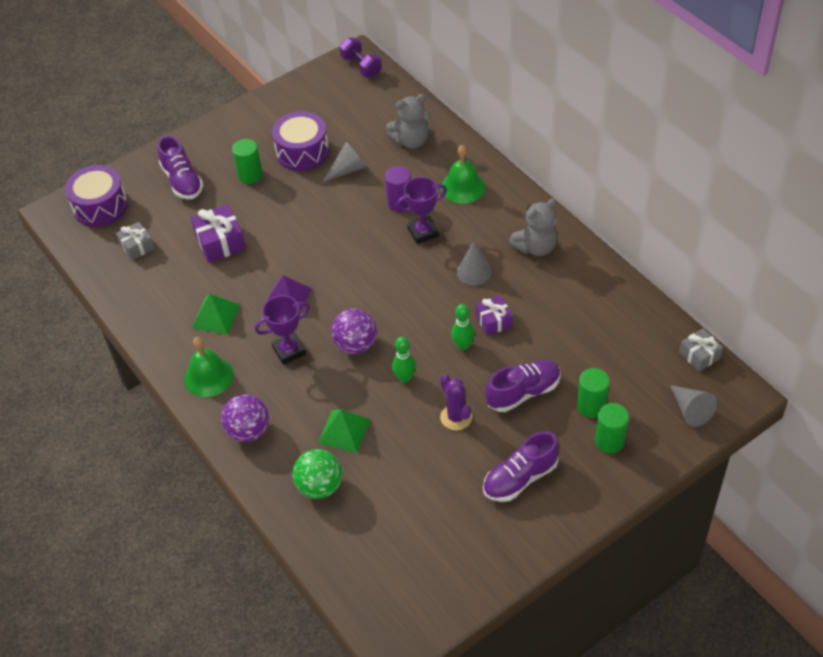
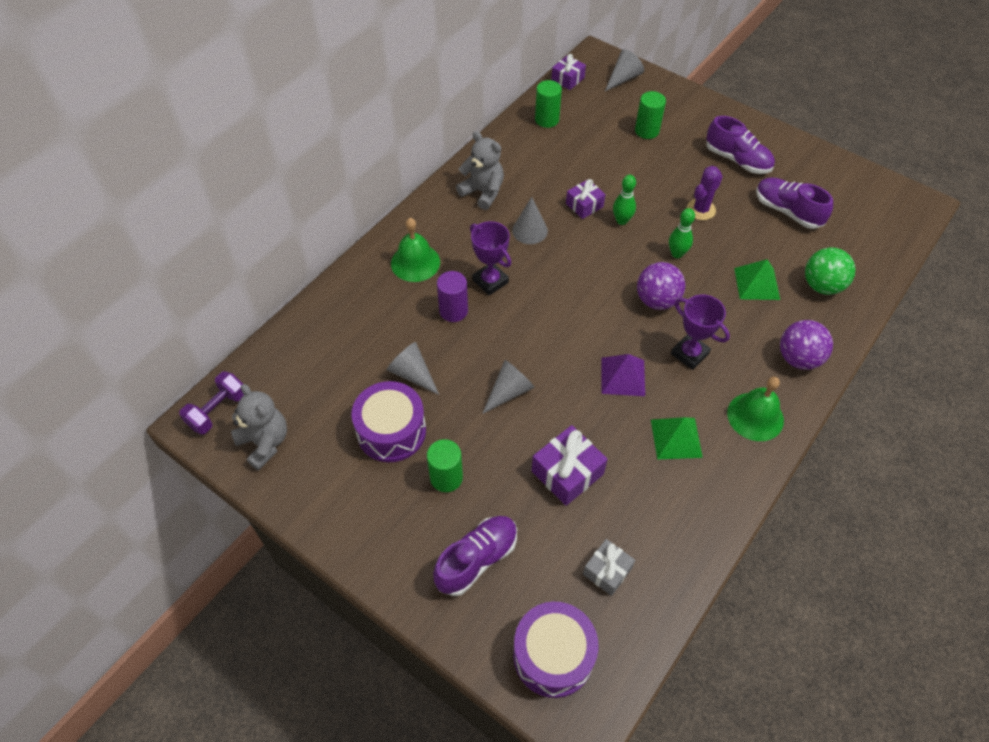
camera: 110 degrees left, 5 degrees up
(306, 223) = (509, 391): none -> grey cone
(411, 141) = (351, 324): grey teddy bear -> grey teddy bear (265, 442)
(523, 392) = (653, 172): purple shoe -> purple shoe (787, 211)
(609, 441) = (675, 116): green cylinder -> green cylinder (547, 120)
(699, 355) = (568, 79): grey gift -> purple gift

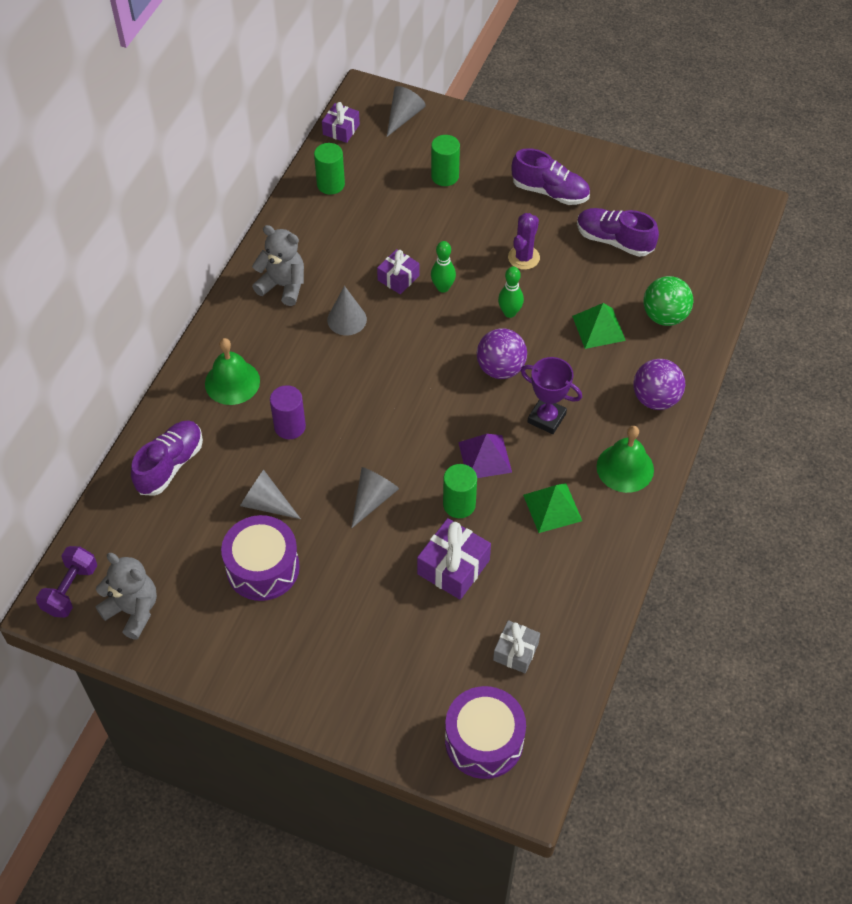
camera: 15 degrees left, 0 degrees up
(446, 477) = (333, 601): green cylinder -> green cylinder (459, 504)
(477, 559) = (387, 672): purple shoe -> purple shoe (170, 465)
(490, 281) = (320, 385): purple trophy -> none

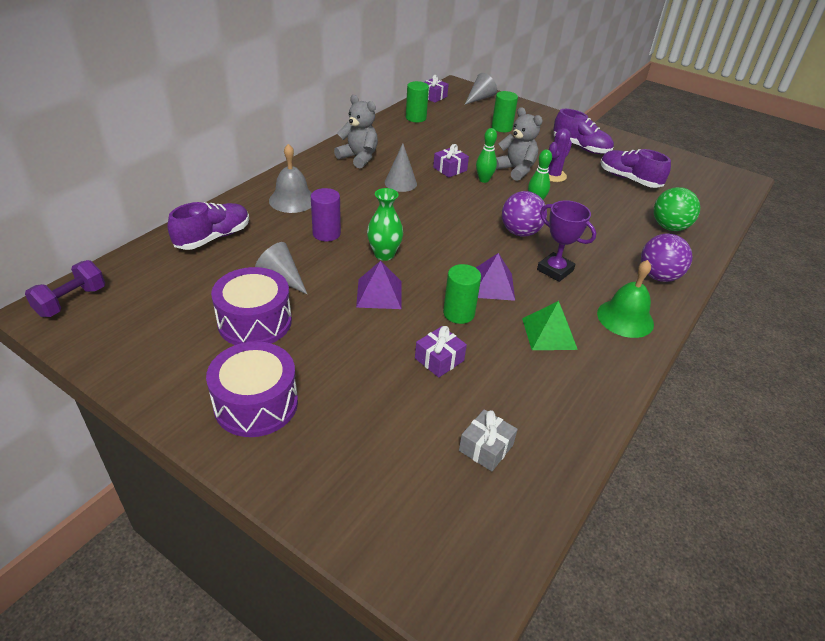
camera: 10 degrees right, 15 degrees down
(133, 610) = (116, 328): grey teddy bear -> grey teddy bear (515, 170)
(232, 382) = (292, 200): green bell -> grey bell
(361, 442) = (384, 254): none -> green vase
(373, 499) = (379, 293): grey cone -> purple pyramid
(453, 567) = (439, 359): purple gift -> purple gift, size x0.65
(484, 740) = (426, 532): purple drum -> purple drum (256, 404)
(599, 328) = (610, 224): green pyramid -> none

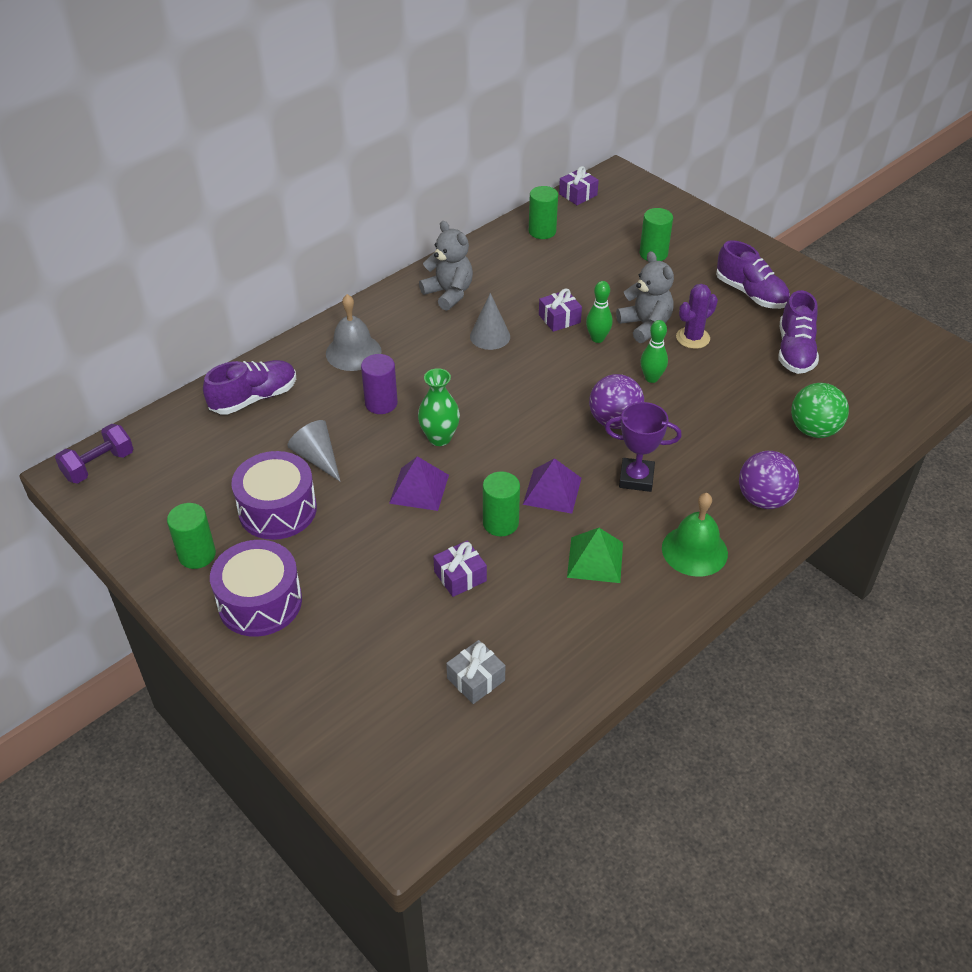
camera: 15 degrees right, 5 degrees up
(183, 368) = (197, 555): none -> green cylinder
(479, 98) = (642, 200): grey cone -> none
(555, 270) = (636, 478): purple trophy -> purple trophy turned 45 degrees counterclockwise
(629, 179) = (795, 351): purple shoe -> purple shoe turned 135 degrees counterclockwise

